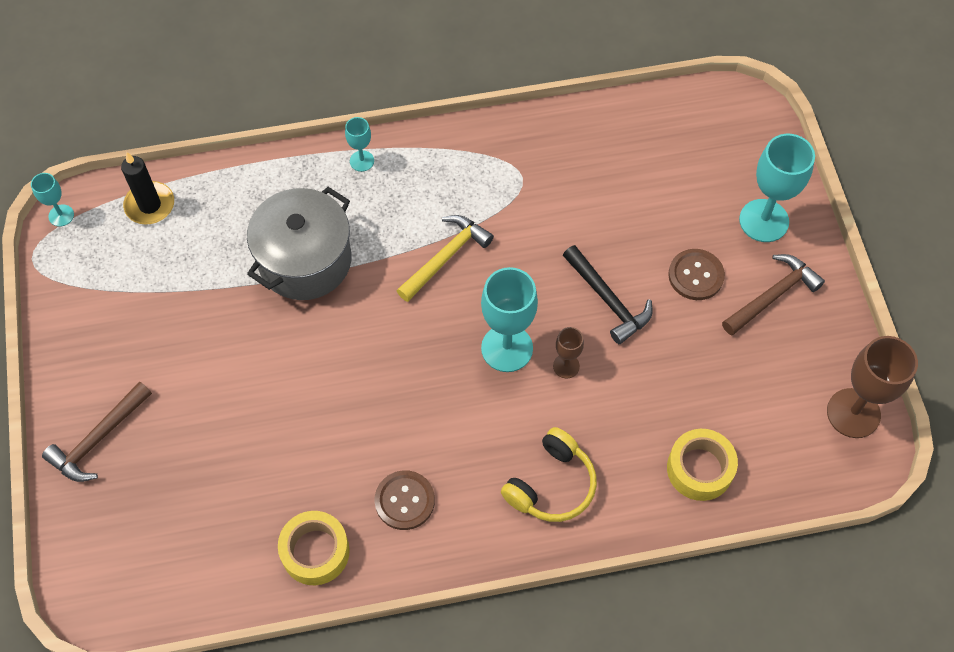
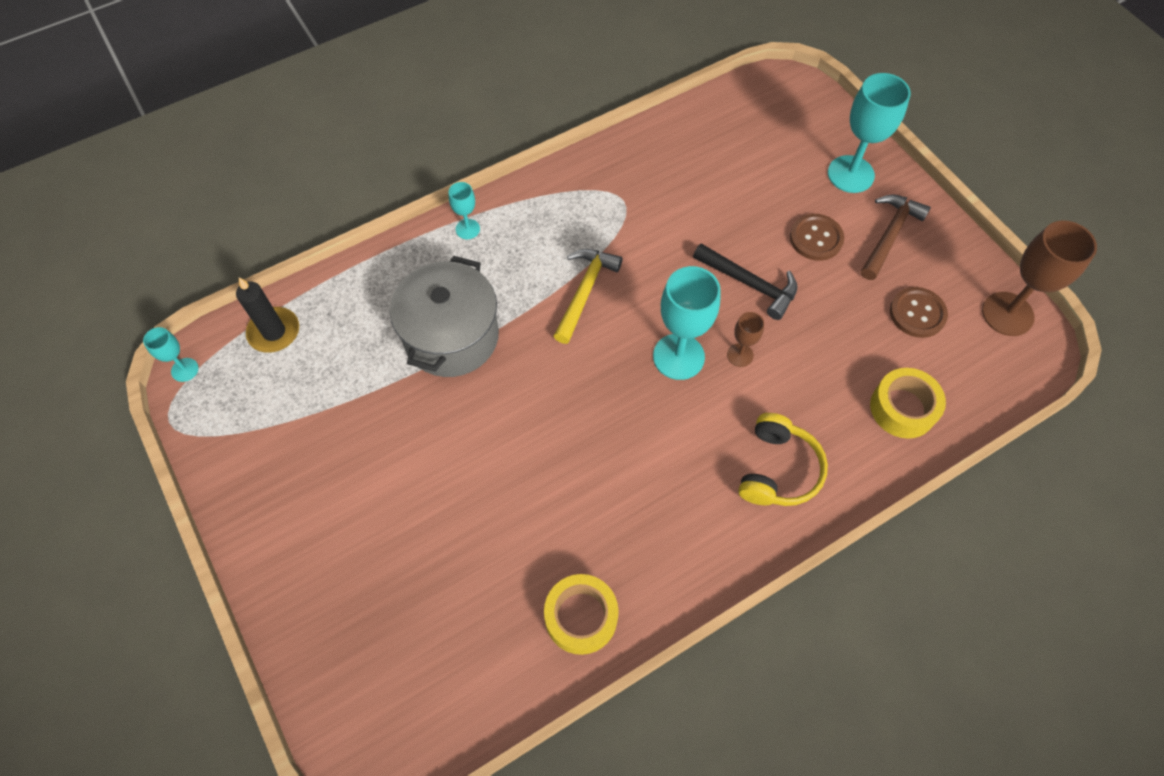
camera: 20 degrees left, 0 degrees up
(99, 439) = (310, 581): brown hammer -> none
(404, 501) = (647, 534): brown button -> brown button (917, 313)

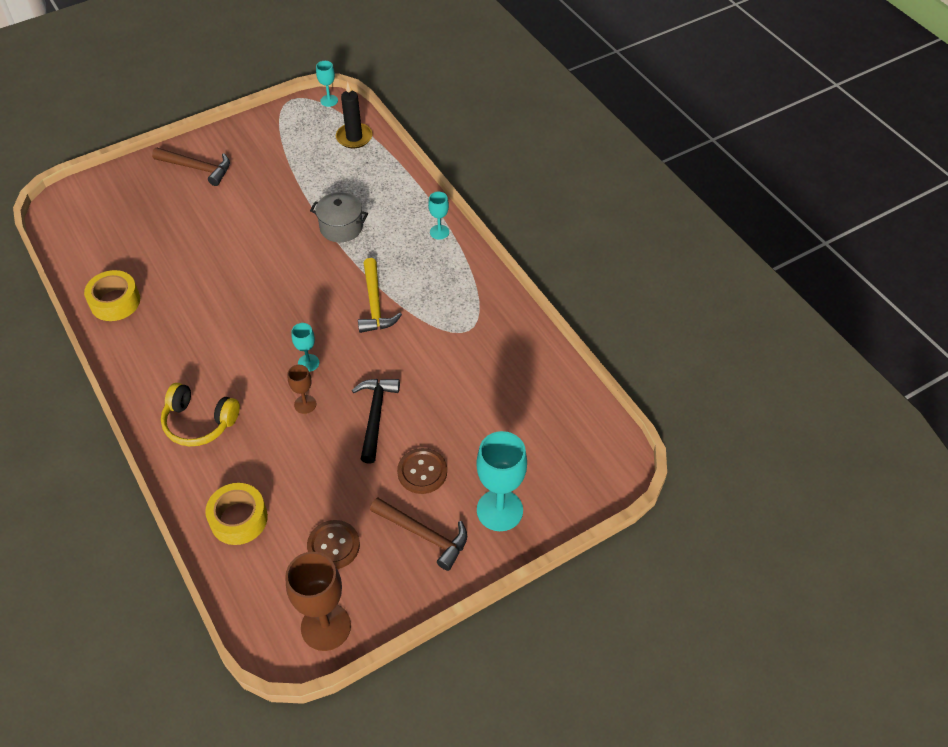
camera: 90 degrees right, 10 degrees down
(307, 542) = (197, 168): none -> brown hammer
(451, 336) = (341, 227): grey pot -> grey pot, size x0.61
(584, 292) = (375, 304): yellow hammer -> yellow hammer turned 60 degrees clockwise
(678, 356) = (308, 363): turquoise goblet -> turquoise goblet, size x0.51
(749, 284) = (375, 416): black hammer -> black hammer turned 150 degrees clockwise

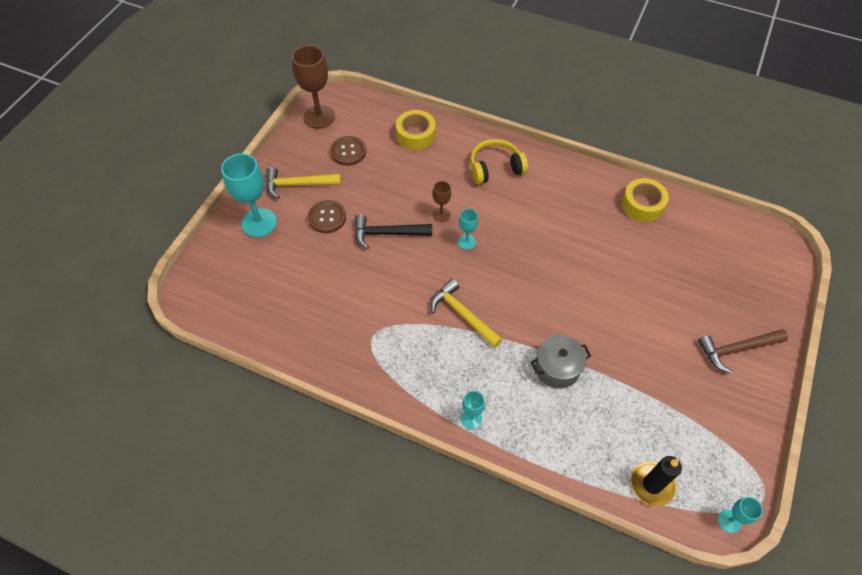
camera: 145 degrees right, 5 degrees up
(375, 416) = (387, 233): black hammer -> black hammer turned 120 degrees clockwise
(424, 535) = (298, 185): brown hammer -> yellow hammer

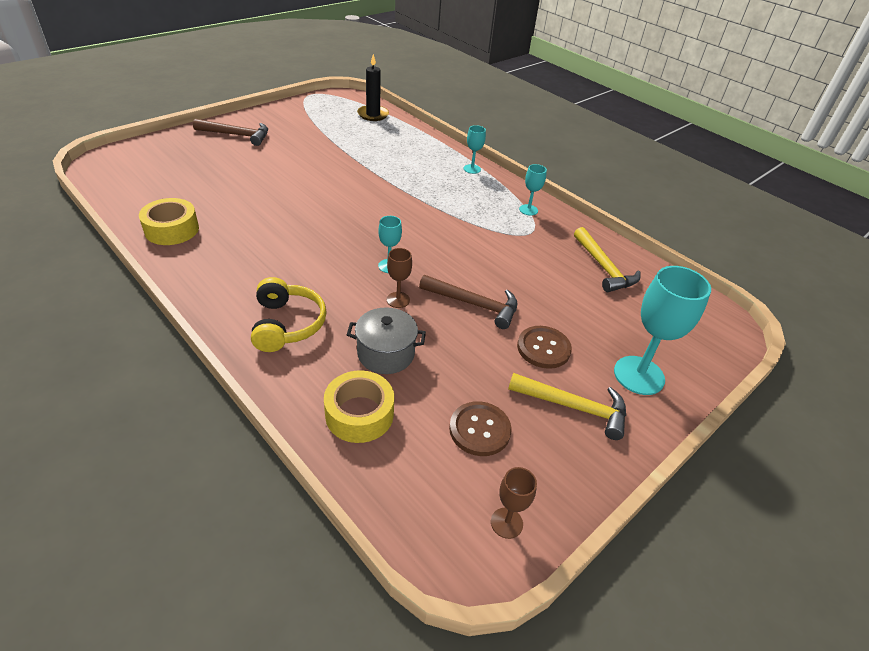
camera: 160 degrees left, 15 degrees down
(319, 117) = (506, 523): brown goblet -> brown goblet, size x0.51
(387, 233) = (474, 304): black hammer -> brown hammer
(463, 315) = (436, 219): yellow hammer -> yellow hammer (603, 267)
(495, 168) = (287, 324): yellow headphones -> yellow headphones turned 105 degrees counterclockwise
(557, 368) = (383, 169): grey pot -> grey pot (386, 353)
(729, 521) = (343, 95): turquoise goblet -> turquoise goblet (528, 210)

